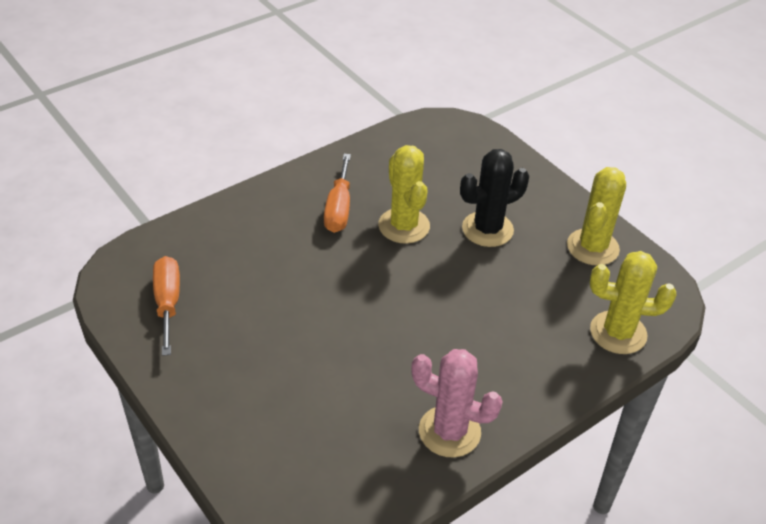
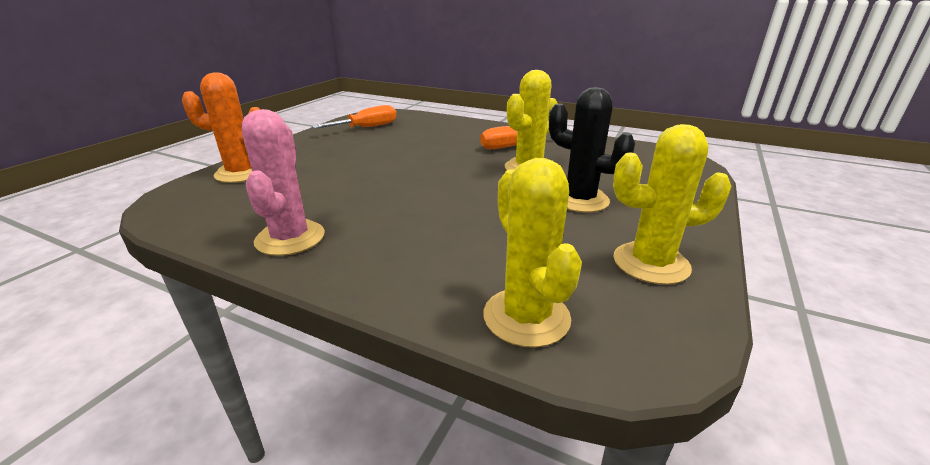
camera: 65 degrees right, 15 degrees down
(255, 453) = (242, 173): none -> orange cactus

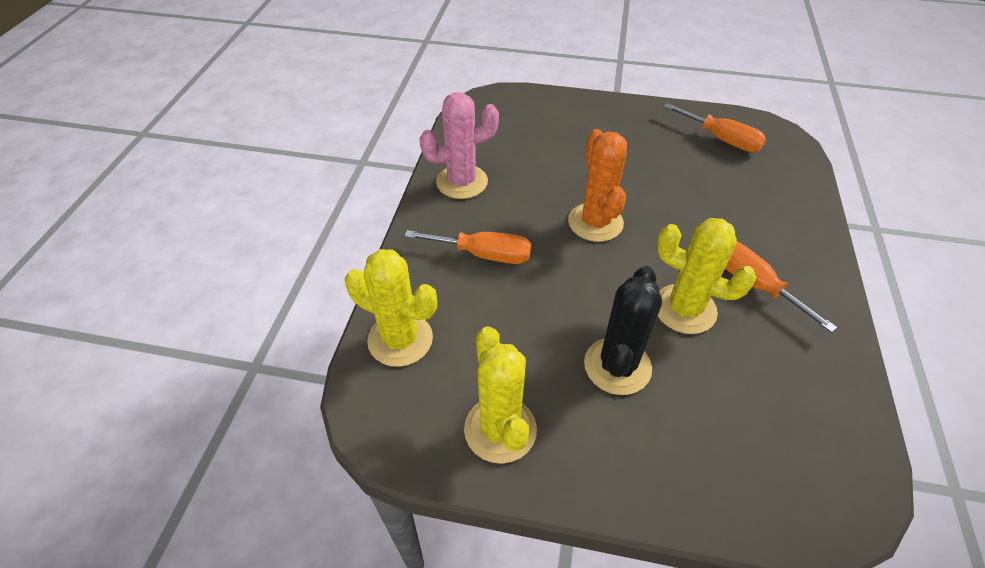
camera: 75 degrees right, 20 degrees up
(242, 173) = (554, 109): orange cactus -> orange cactus (595, 222)
(420, 240) = (484, 254): none -> orange screwdriver
(526, 317) = (400, 339): yellow cactus -> yellow cactus turned 60 degrees clockwise

